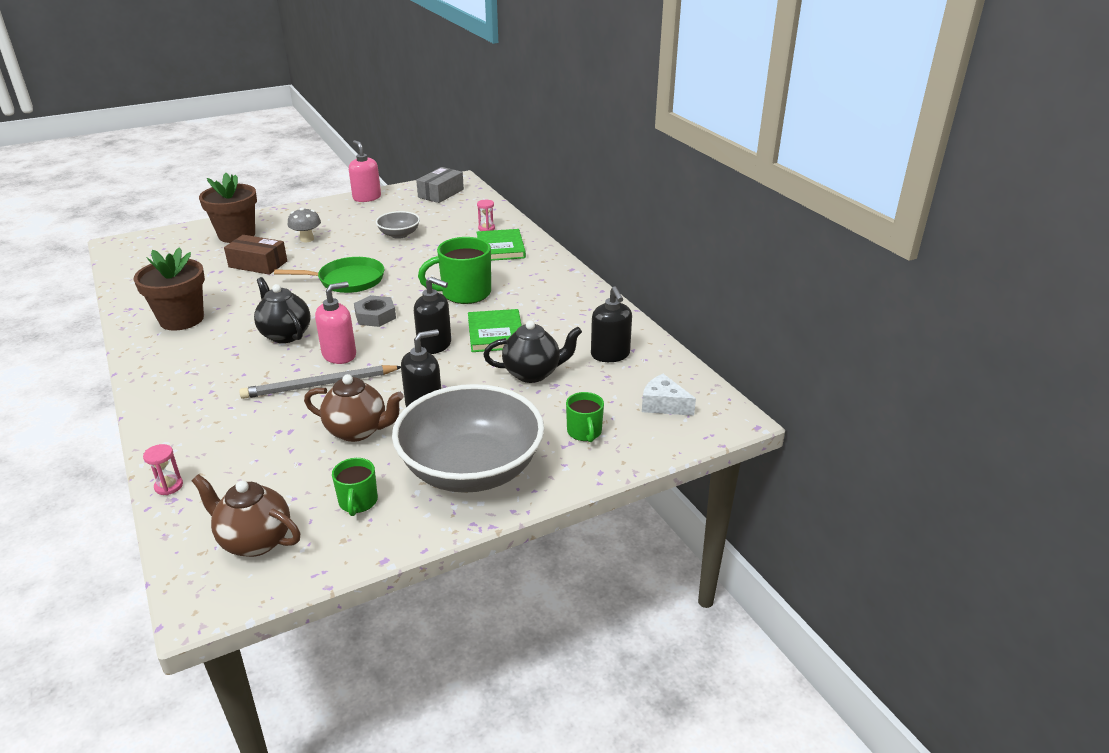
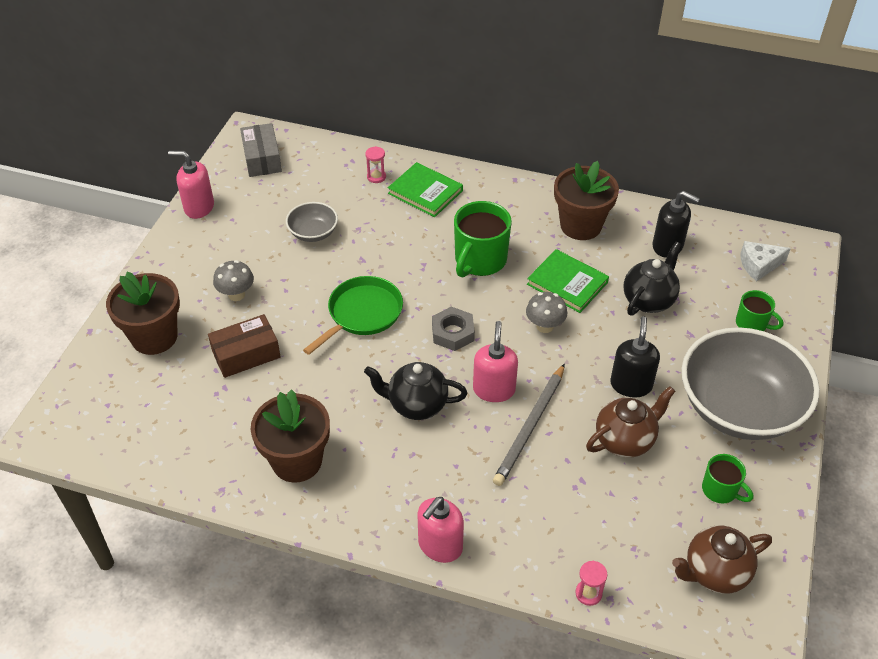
camera: 45 degrees left, 15 degrees up
(156, 402) = (440, 545): none -> pink soap dispenser
(435, 345) = (544, 326): black soap dispenser -> grey mushroom
(568, 312) = (580, 225): none -> brown flower pot

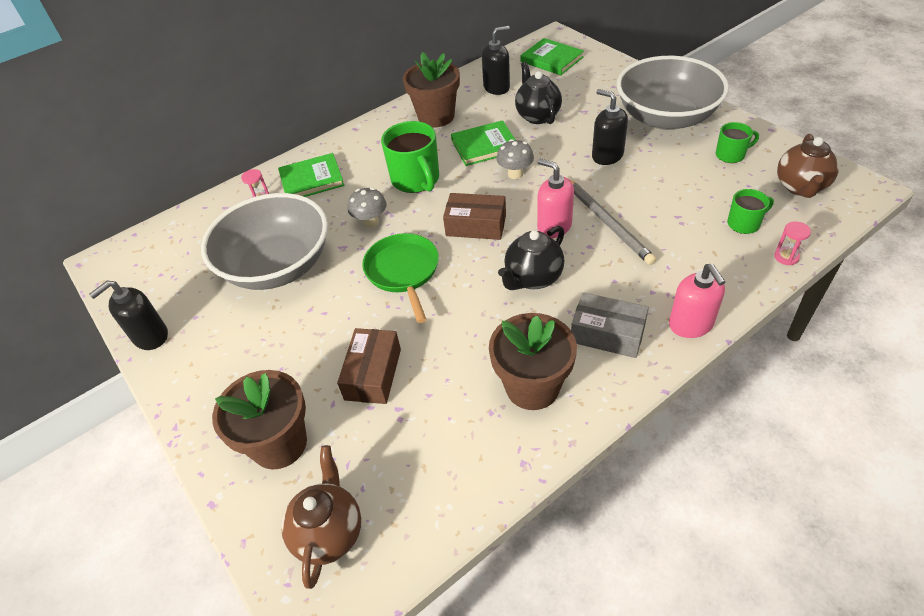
camera: 50 degrees left, 0 degrees up
(199, 207) = (150, 336): pink soap dispenser -> black soap dispenser
(236, 295) = (293, 352): grey mushroom -> grey mushroom (371, 222)
(262, 158) = (148, 264): grey box -> grey box (607, 334)
(313, 233) = (278, 266): grey bowl -> grey bowl, size x2.20
(453, 333) = (476, 225): grey nut -> brown box
(625, 440) = (656, 180): brown teapot -> brown teapot (329, 533)
(752, 324) = (599, 83): green mug -> green mug (744, 224)
(759, 265) = (551, 59): white cheese -> green book

